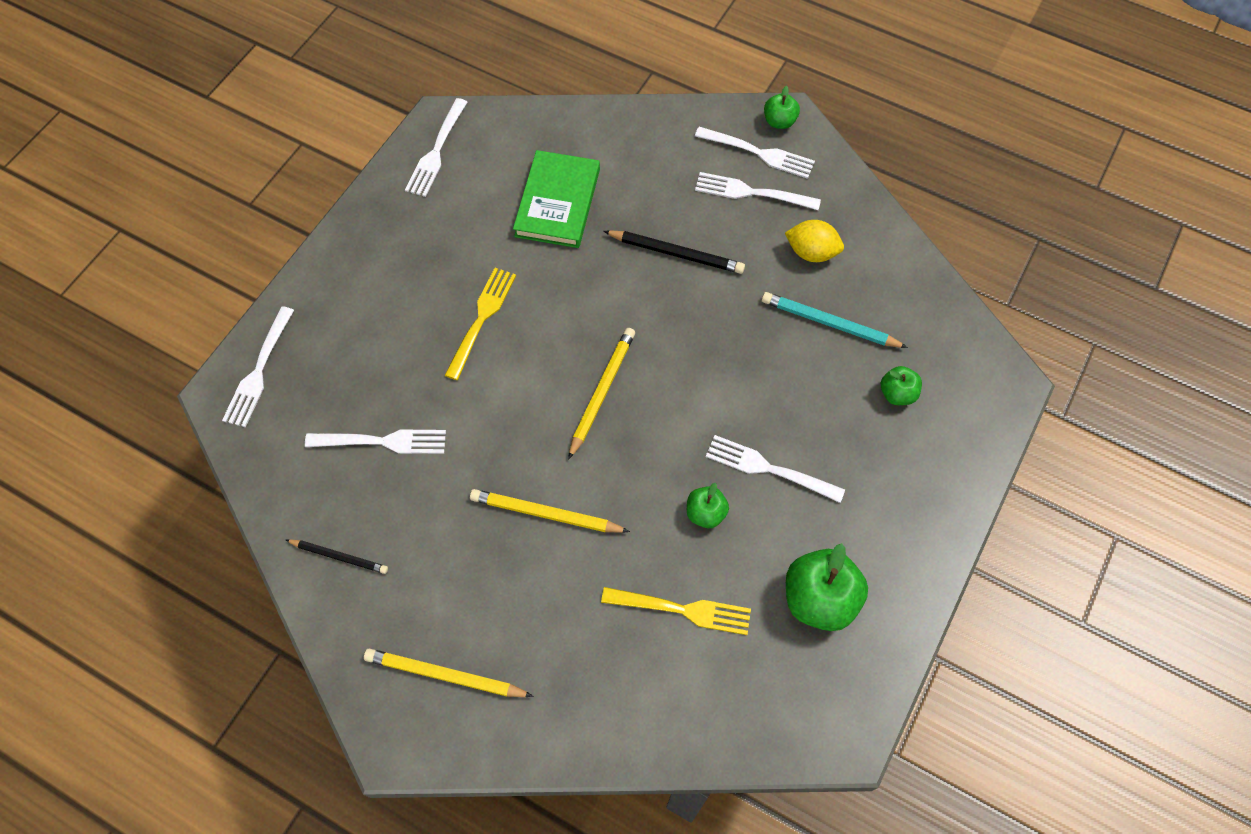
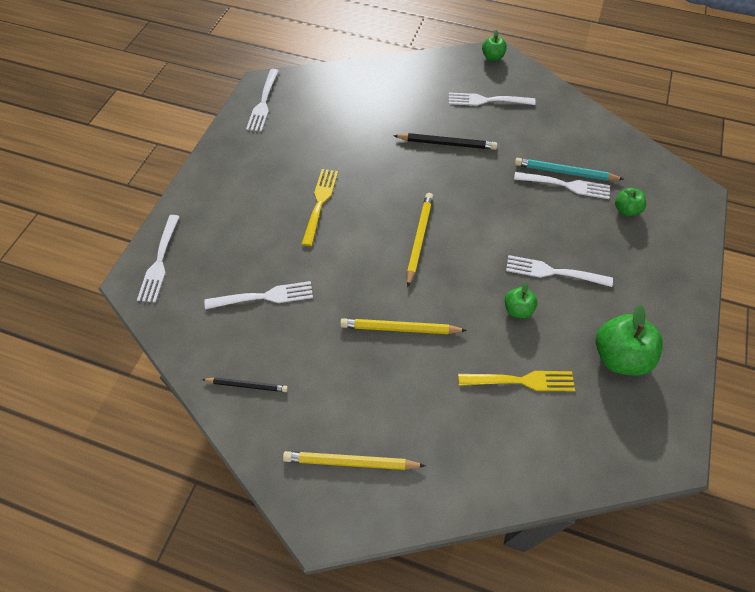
camera: 10 degrees left, 5 degrees down
(557, 202) = (356, 123): green book -> none
(758, 153) = (484, 77): white fork -> white fork (565, 185)
(811, 252) = (538, 131): yellow lemon -> none

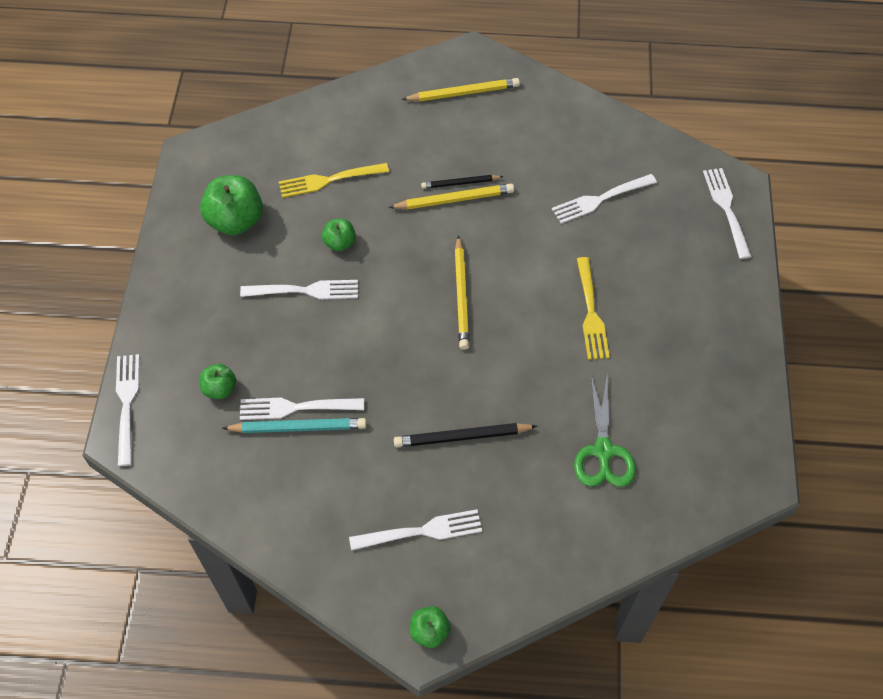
camera: 165 degrees right, 0 degrees up
(247, 385) = (575, 125): black pencil -> black pencil (460, 183)
(263, 102) = (739, 447): white fork -> white fork (127, 405)
(353, 117) = (603, 451): none -> green scissors

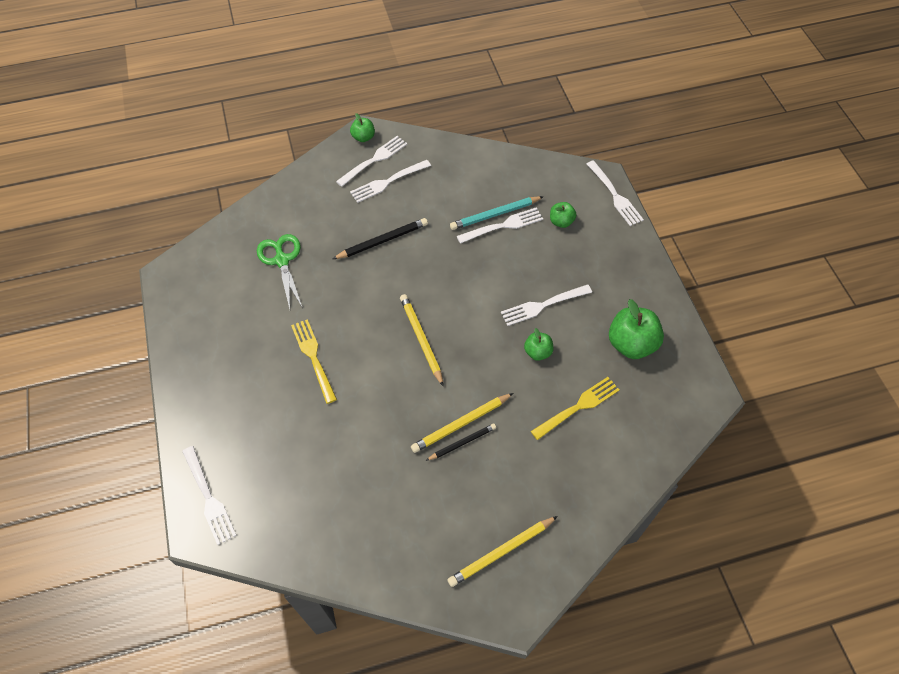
camera: 160 degrees right, 0 degrees up
(601, 199) = (329, 469): white fork -> white fork (374, 160)

